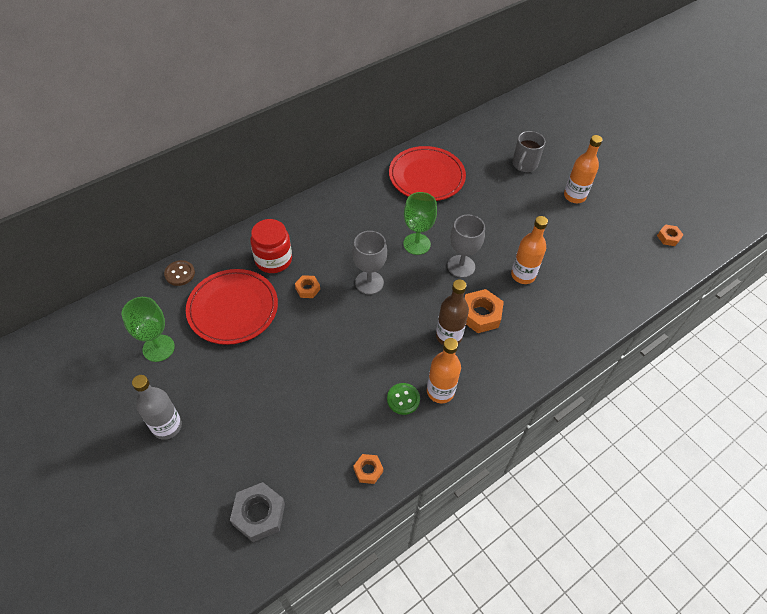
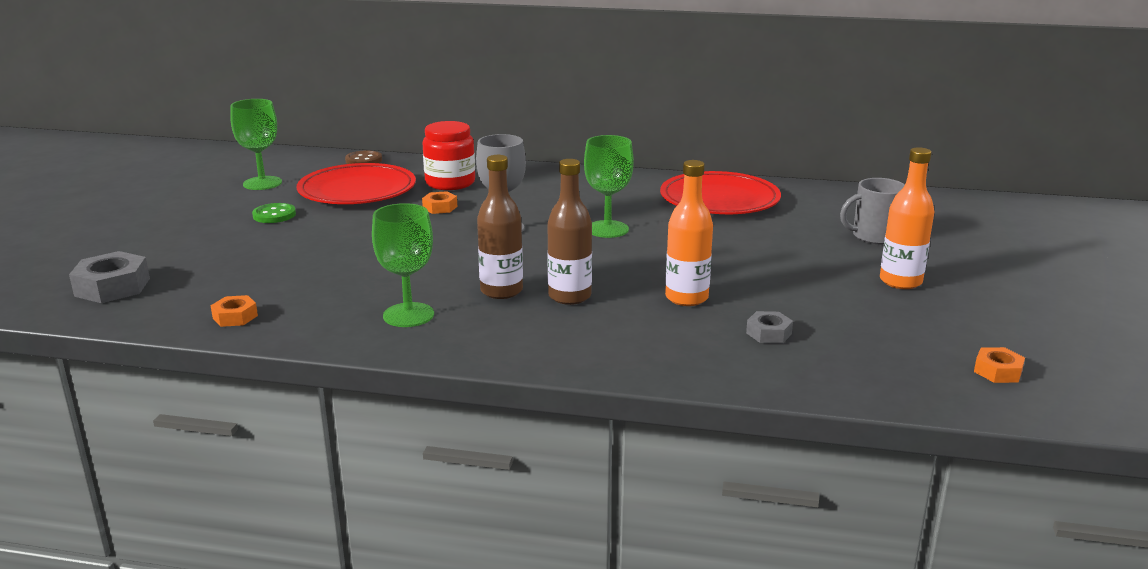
camera: 50 degrees right, 30 degrees down
(167, 426) = (174, 217): grey bottle -> none
(403, 399) = (364, 300): green button -> green button (274, 215)
(440, 391) = (408, 315): orange bottle -> green goblet
(461, 266) = (623, 261): grey goblet -> none
(480, 315) = (569, 296): orange nut -> brown bottle
(581, 276) = (768, 333): none -> grey nut

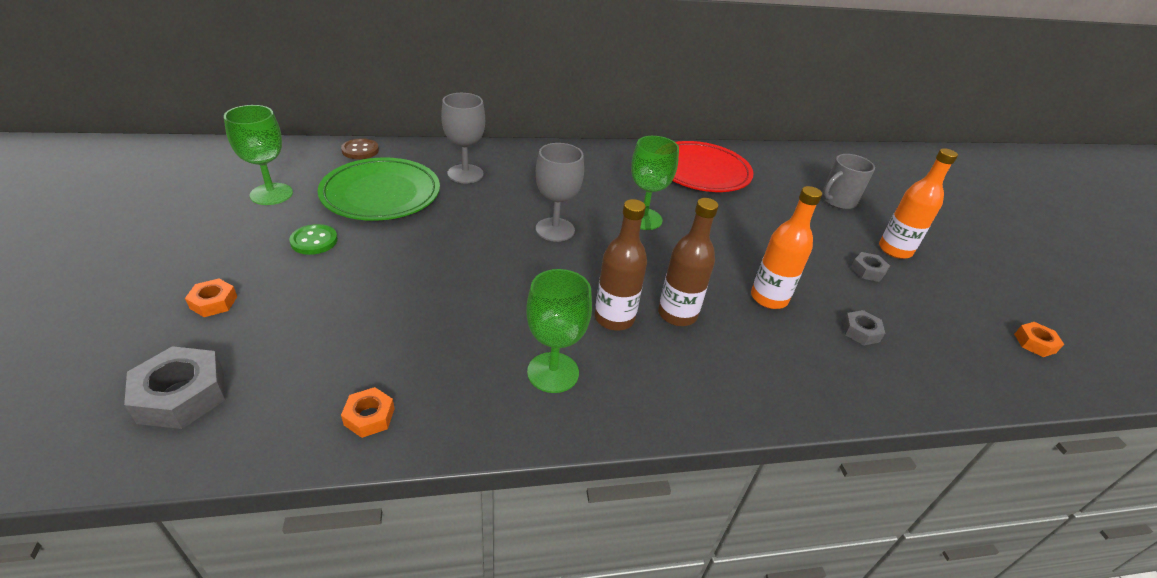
camera: 25 degrees left, 15 degrees up
(357, 190) = (381, 194): red plate -> green plate
(440, 207) = (478, 208): orange nut -> orange nut (213, 302)
(450, 183) = (465, 174): red jar -> grey goblet
(839, 293) = (867, 271): none -> grey nut

